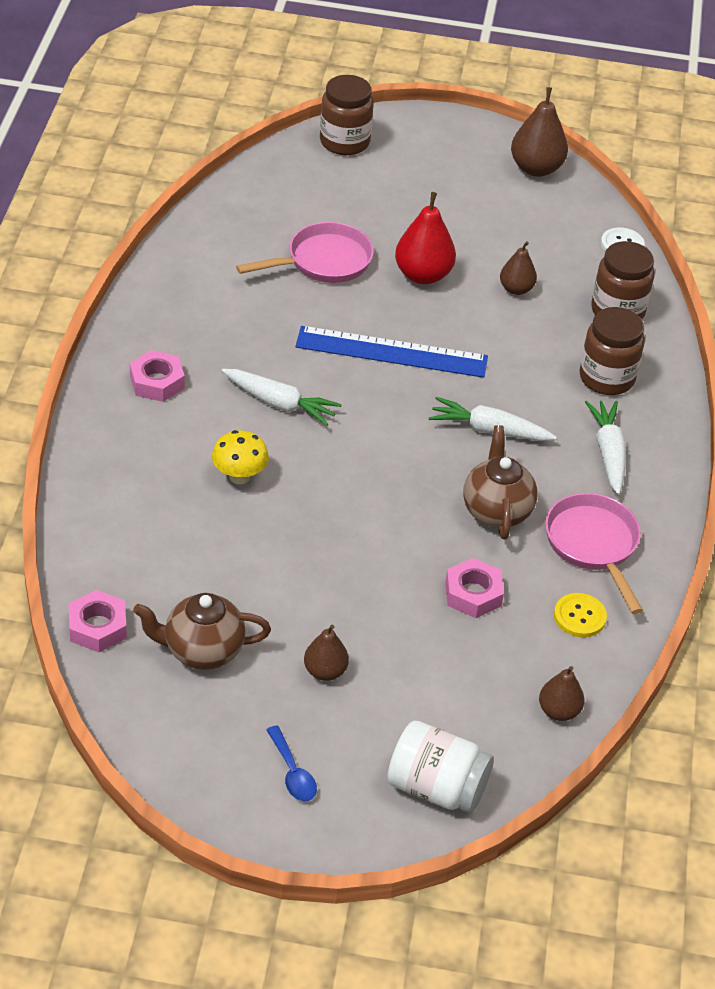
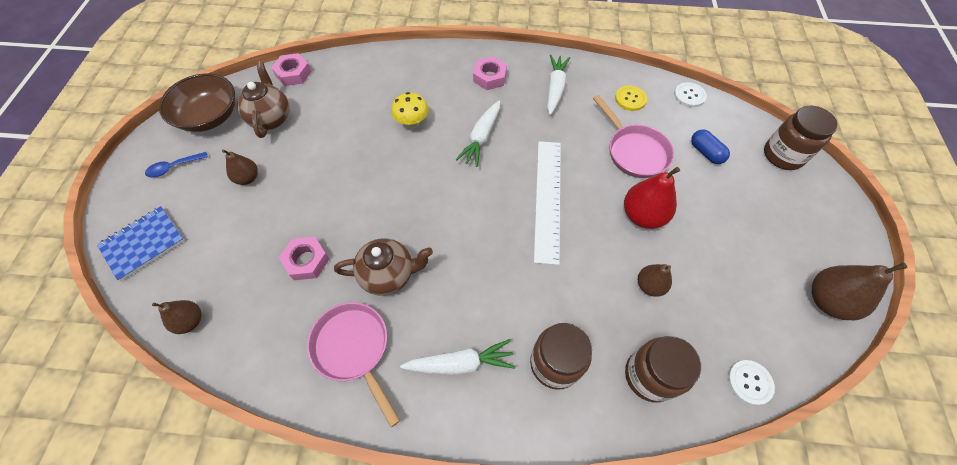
camera: 90 degrees right, 15 degrees up
(183, 738) = (209, 116): none -> brown bowl
(232, 191) = (689, 96): none -> white button
(333, 201) = (705, 152): none -> blue capsule
(391, 352) = (548, 199): blue ruler -> white ruler
(436, 787) = (143, 244): white jar -> blue notebook
(489, 430) = (475, 268): white carrot -> white carrot (555, 88)
(579, 616) = (279, 337): yellow button -> yellow button (630, 99)
(593, 545) = (354, 349): pink pan -> pink pan turned 105 degrees counterclockwise

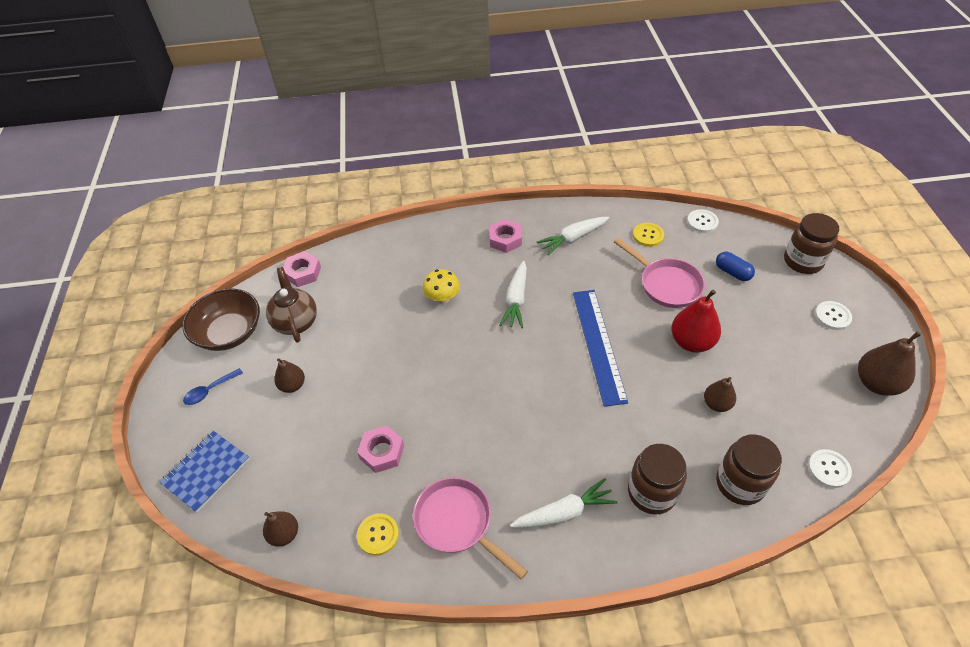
camera: 10 degrees left, 10 degrees down
(275, 343) = (378, 535): none -> yellow button
(388, 275) = (468, 447): brown teapot -> none
(548, 199) = (598, 345): white ruler -> blue ruler
(555, 88) = (573, 238): white carrot -> white carrot turned 120 degrees counterclockwise
(799, 219) = (832, 316): none -> white button

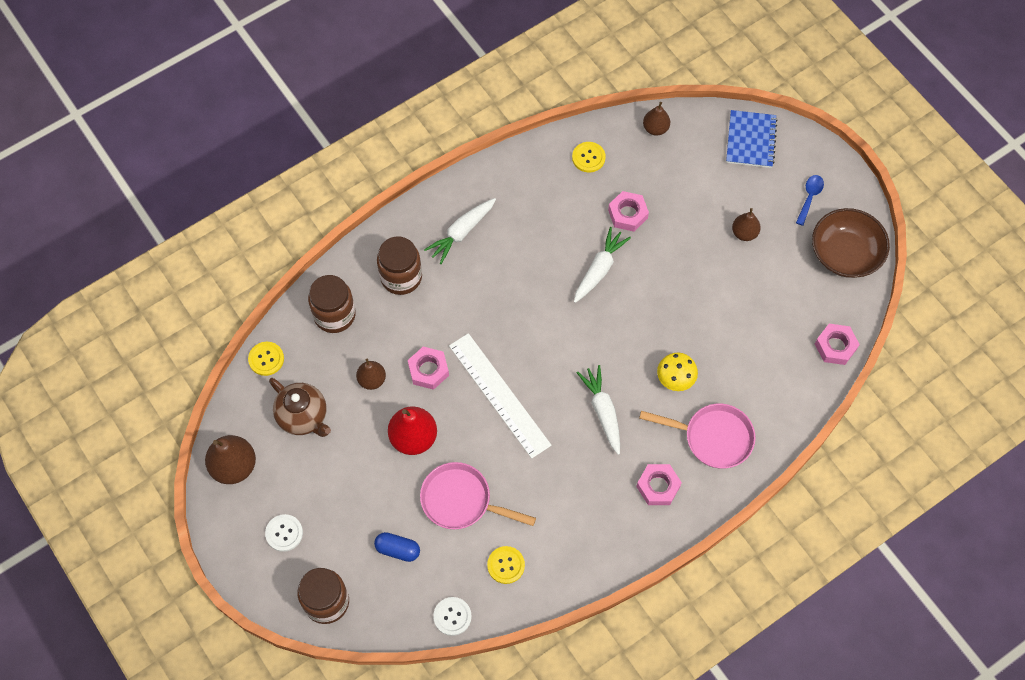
camera: 150 degrees right, 15 degrees up
(296, 322) = (794, 291): brown teapot -> brown teapot (303, 417)
(457, 523) = (536, 190): pink pan -> pink pan (713, 438)
(573, 238) = (586, 522): white carrot -> white carrot (599, 269)
(598, 345) = (499, 395): blue ruler -> white ruler
(656, 390) = (428, 370): none -> pink nut
(828, 469) = (266, 359): white button -> yellow button

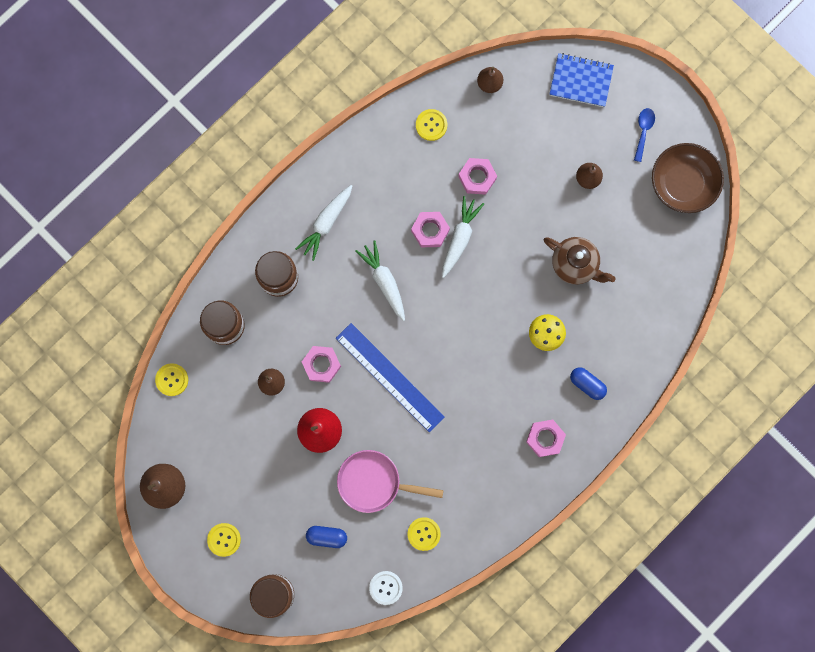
camera: 10 degrees left, 15 degrees up
(284, 533) = (224, 539): white button -> yellow button
(303, 417) = (218, 429): brown teapot -> brown teapot (575, 264)
(499, 395) = (389, 377): white ruler -> blue ruler
(602, 411) = (485, 376): white carrot -> white carrot (384, 281)
(713, 438) = (587, 384): pink pan -> blue capsule
(751, 140) = (581, 81): blue notebook -> blue notebook turned 75 degrees counterclockwise
(835, 346) = (685, 277): pink nut -> pink nut (430, 230)

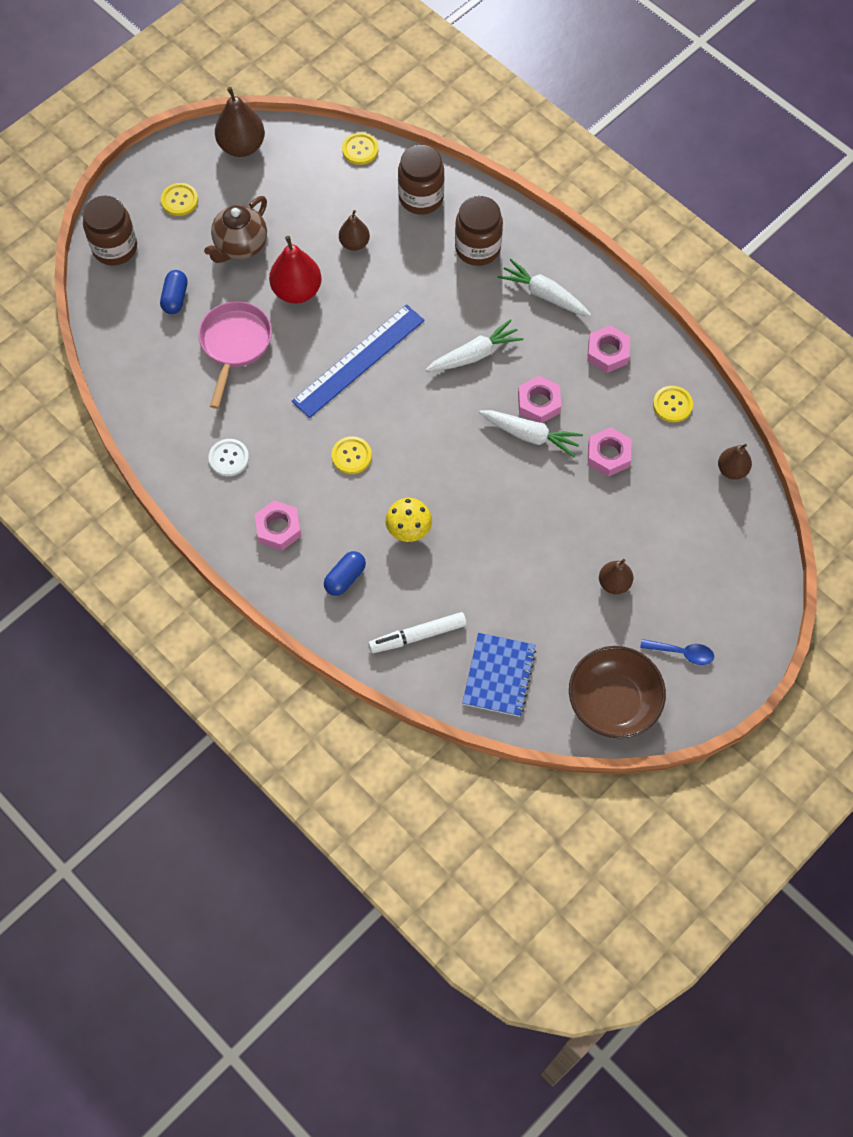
camera: 90 degrees right, 15 degrees down
(321, 365) = (374, 291): pink nut -> pink nut (607, 352)
(385, 587) = (112, 357): white button -> white button (229, 458)
(424, 534) = (171, 396): yellow button -> yellow button (351, 456)
(575, 264) = (499, 566): brown teapot -> brown teapot (240, 246)
(581, 81) = (745, 577): blue notebook -> blue notebook (499, 675)
(634, 328) = (417, 635): none -> white marker

